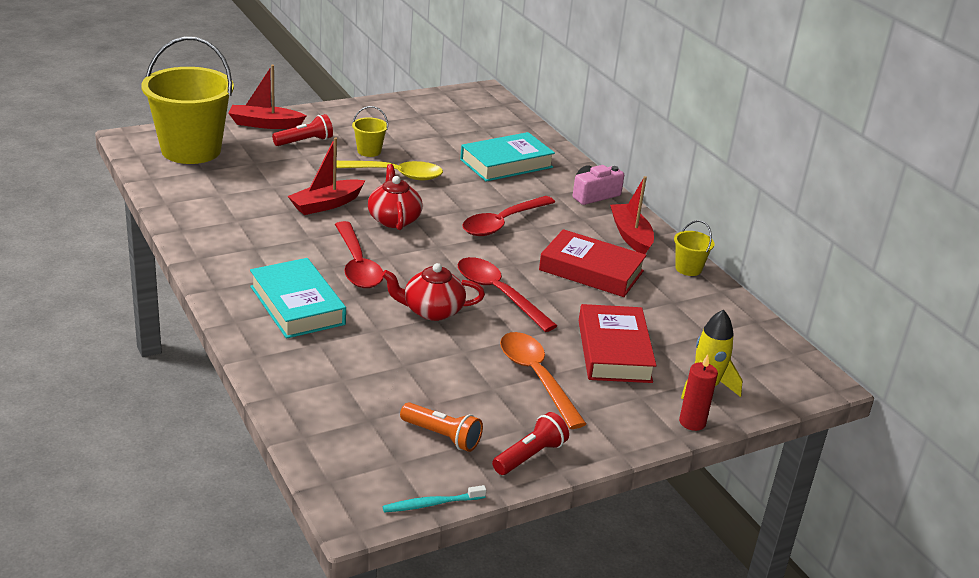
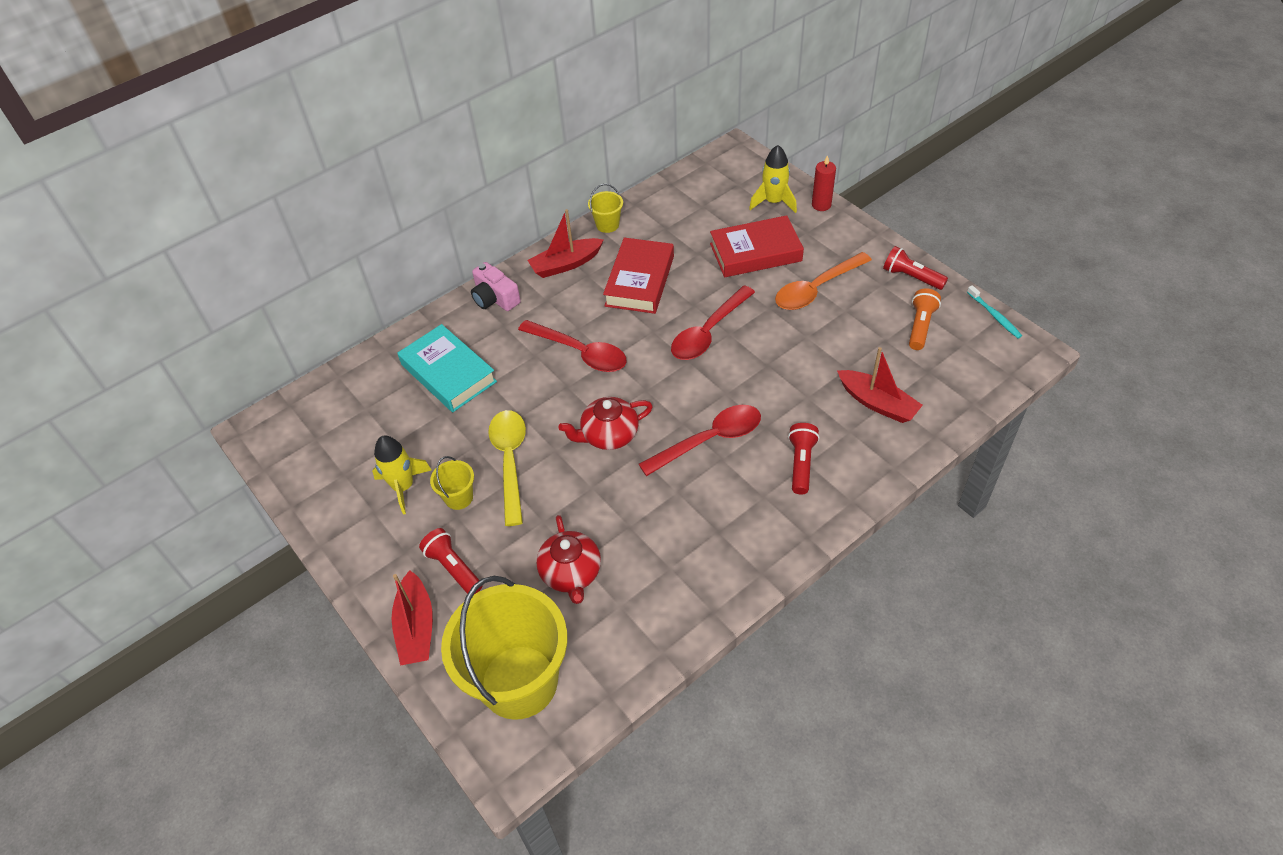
camera: 95 degrees left, 20 degrees up
(297, 305) = (801, 463): turquoise book -> red flashlight
(326, 204) = (601, 499): red boat -> red boat (877, 403)
(393, 133) = (403, 487): none -> yellow rocket
(431, 311) = (758, 369): red teapot -> red teapot (571, 573)

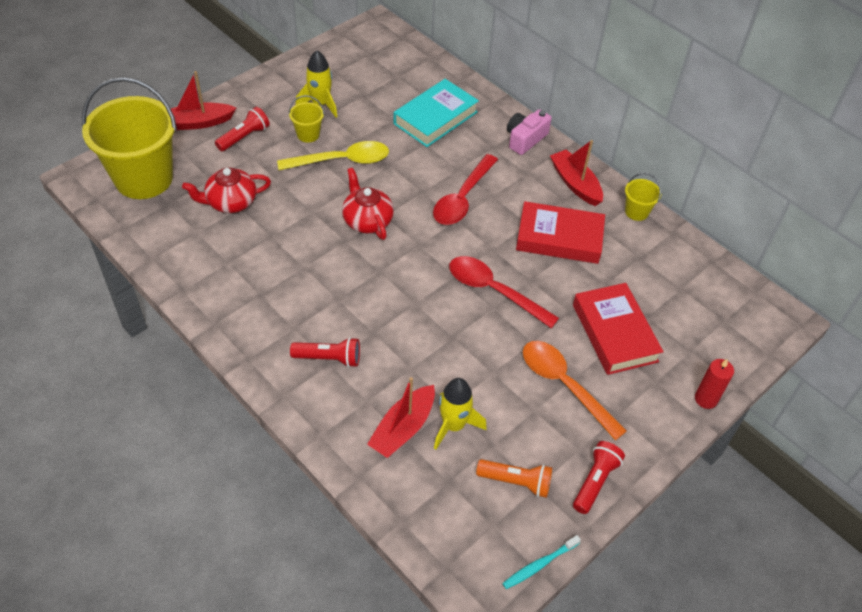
camera: 80 degrees right, 0 degrees up
(709, 440) = (359, 290): red spoon -> none
(773, 202) = (701, 353): yellow rocket -> yellow rocket (453, 425)

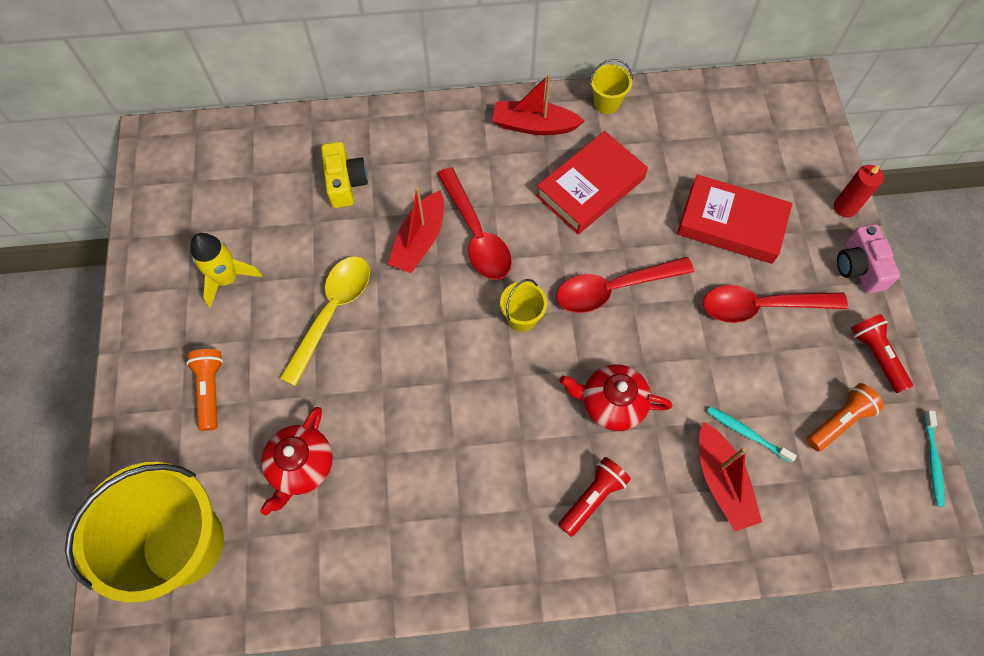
camera: 50 degrees left, 15 degrees up
(197, 123) = (142, 428): red boat -> red boat (420, 240)
(244, 137) = (210, 390): red flashlight -> orange flashlight
(308, 134) = (264, 321): yellow bucket -> yellow bucket (522, 317)
(367, 220) = (437, 343): red teapot -> red teapot (611, 403)
(435, 118) = (345, 182): turquoise book -> yellow camera
(453, 425) = (746, 433): yellow rocket -> turquoise toothbrush
(525, 139) = (442, 125): pink camera -> pink camera (859, 267)
(565, 385) = (762, 306): orange spoon -> red spoon

